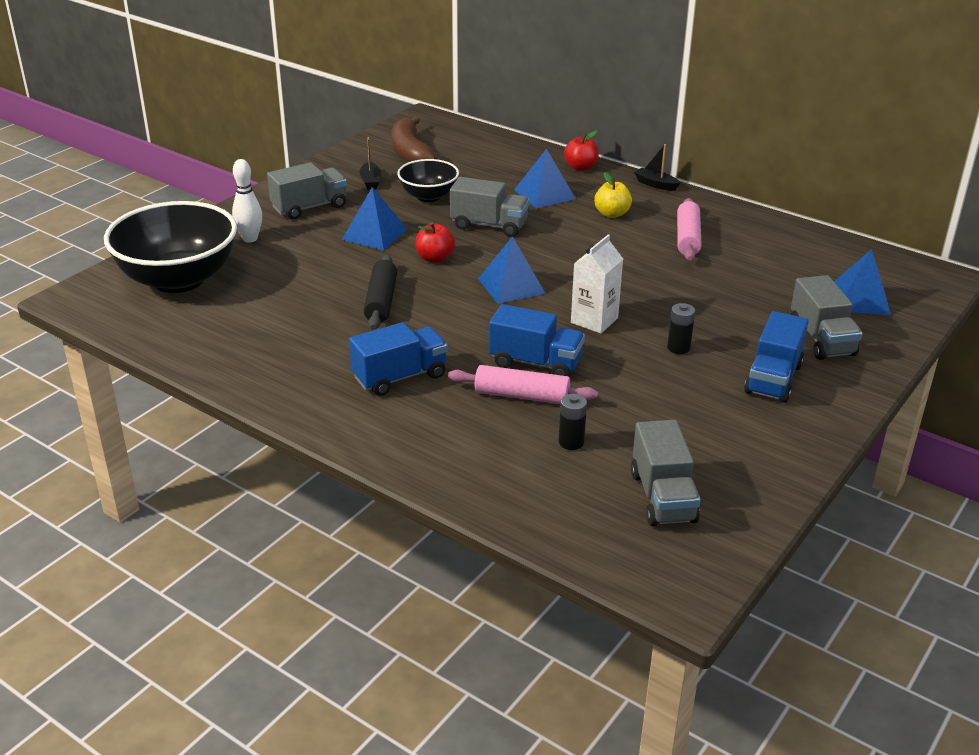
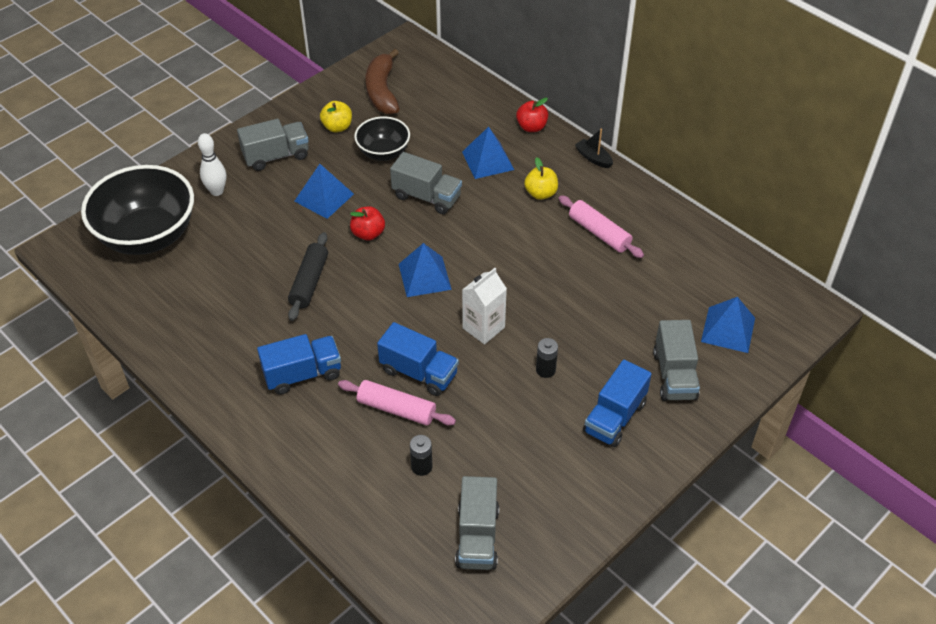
camera: 10 degrees right, 15 degrees up
(370, 181) = (337, 127): black boat -> yellow apple
(687, 238) = (599, 233): pink rolling pin -> pink rolling pin turned 60 degrees counterclockwise

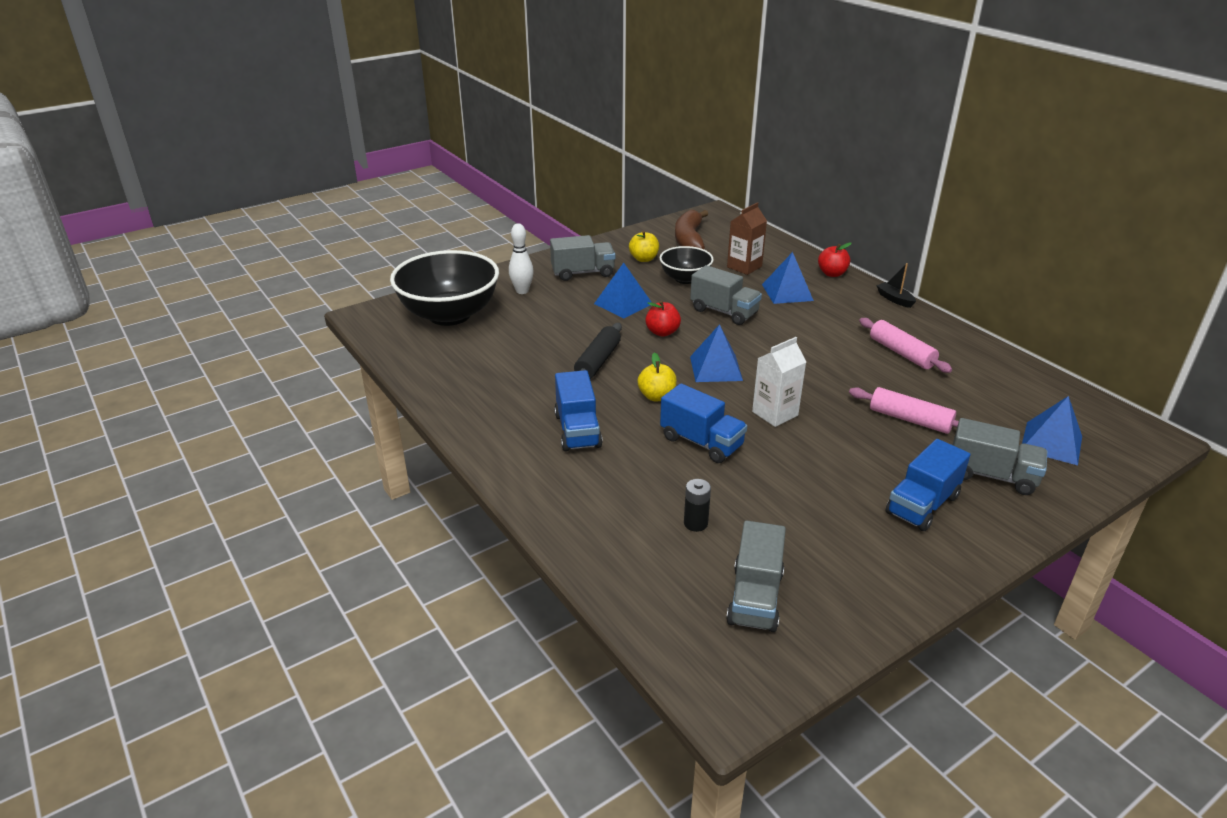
camera: 10 degrees right, 15 degrees down
(302, 374) = (577, 430): blue truck -> blue truck turned 90 degrees clockwise
(396, 409) = (673, 470): pink rolling pin -> pink rolling pin (910, 419)
(442, 127) = (744, 267): none -> brown carton
(540, 193) = (840, 319): yellow apple -> yellow apple (657, 396)
(545, 370) = (842, 455): black battery -> none
(674, 375) = (991, 475): grey truck -> grey truck turned 75 degrees counterclockwise

